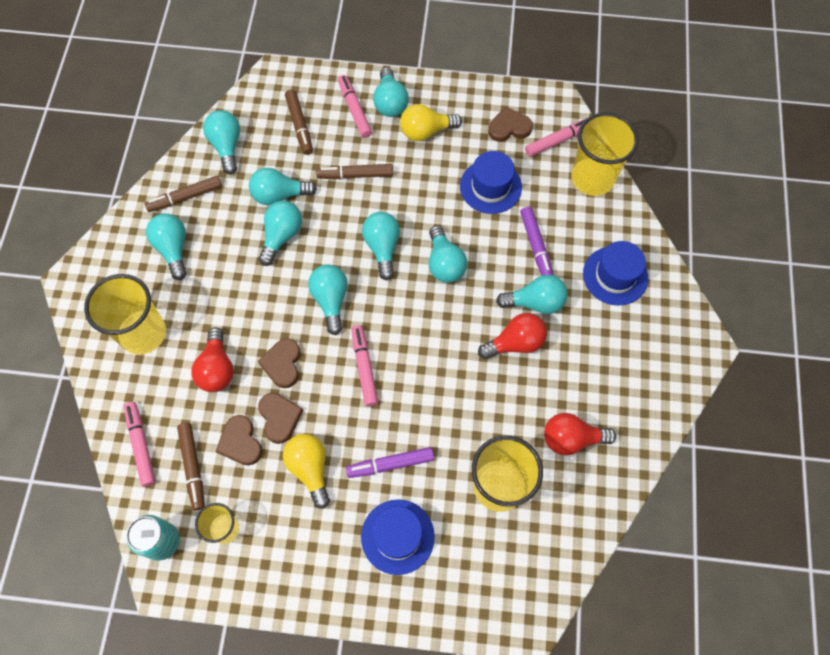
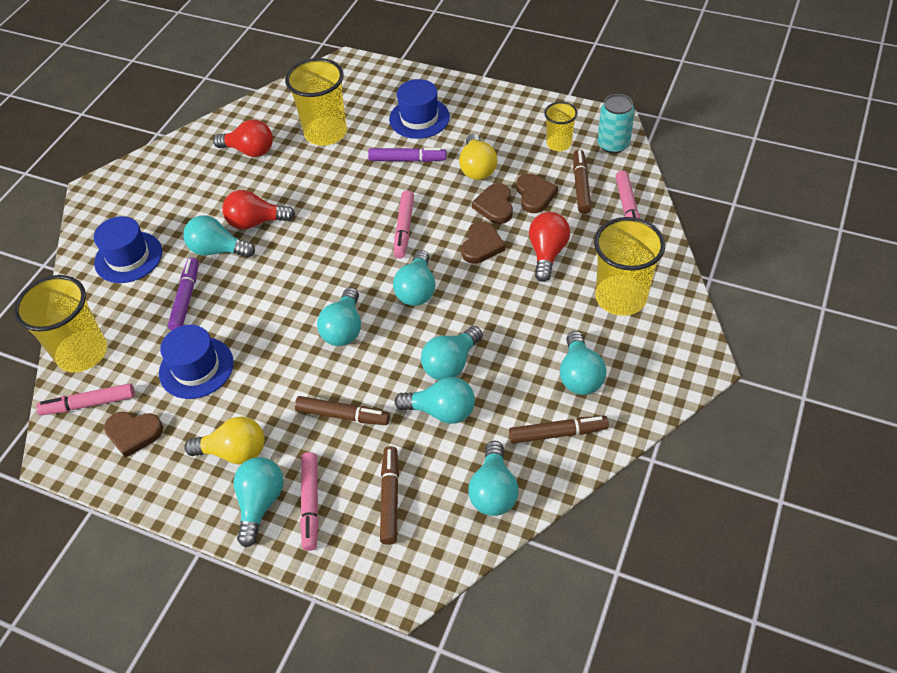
camera: 160 degrees left, 15 degrees down
(444, 263) = (287, 300): turquoise light bulb -> none

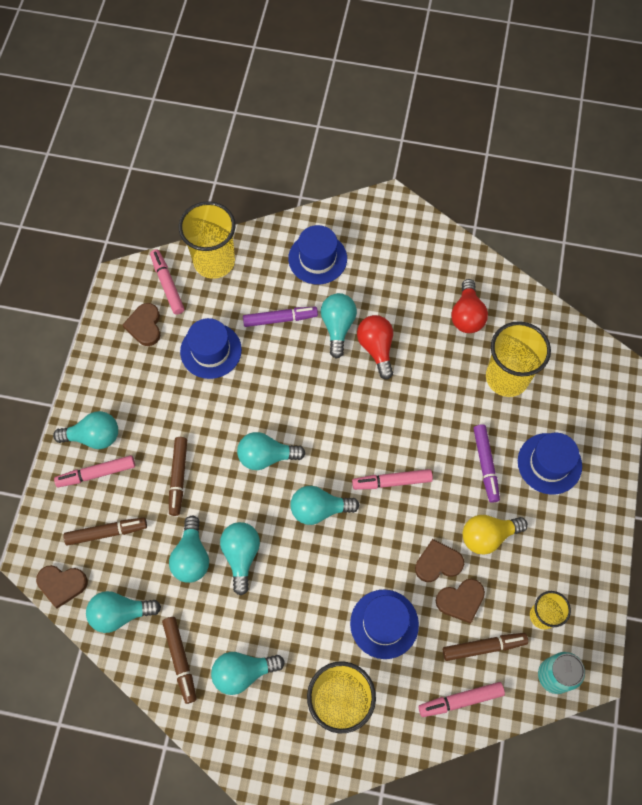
camera: 75 degrees right, 15 degrees up
(234, 452) = (136, 404): yellow light bulb -> none
(451, 363) = (241, 555): turquoise light bulb -> turquoise light bulb turned 60 degrees clockwise
(481, 245) = (383, 558): brown heart -> brown heart (62, 584)
(547, 253) = (384, 624): red light bulb -> blue hat

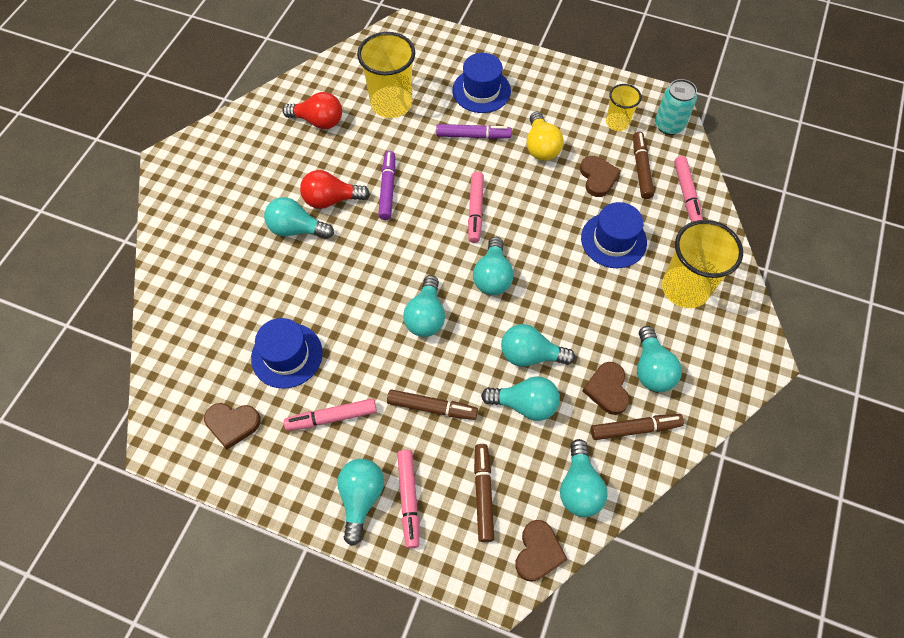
camera: 80 degrees left, 5 degrees down
(167, 284) = (185, 392): pink marker -> pink marker (332, 417)
(214, 261) = (173, 337): yellow cup -> none
(280, 319) = (270, 281): purple marker -> purple marker (388, 189)
(317, 258) = (209, 235): blue hat -> none
(438, 563) = (561, 188): brown heart -> brown heart (607, 389)

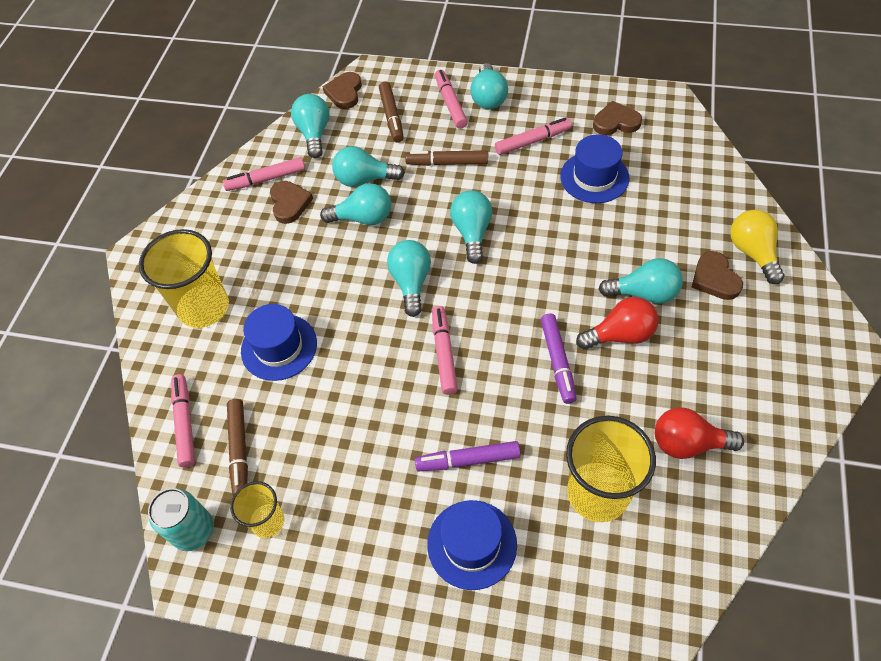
camera: 175 degrees right, 5 degrees down
(541, 147) = (373, 459): yellow light bulb -> yellow light bulb (752, 253)
(598, 178) = (296, 426): brown heart -> brown heart (714, 278)
(635, 429) = (266, 179): brown marker -> pink marker
(651, 369) = (247, 227): turquoise light bulb -> none

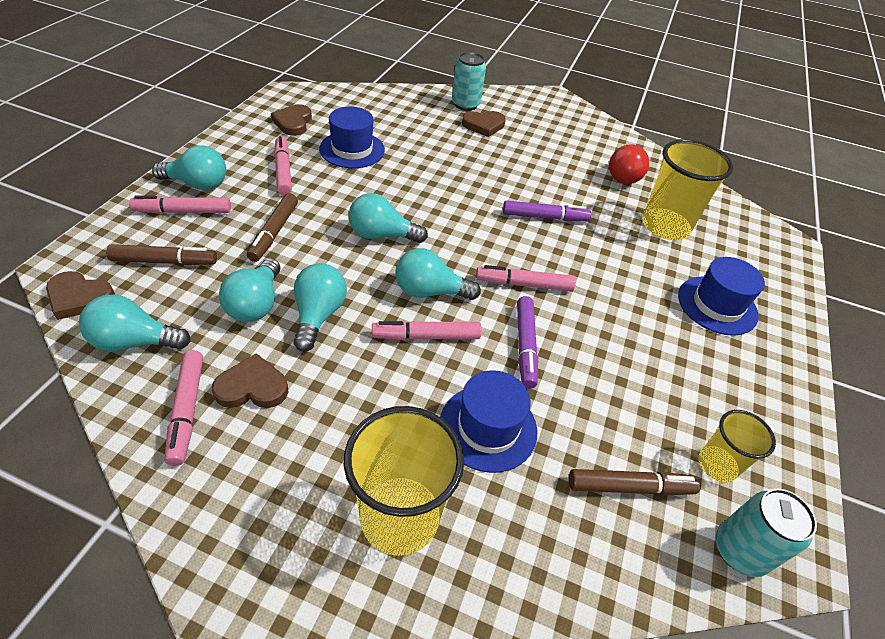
camera: 90 degrees left, 10 degrees down
(185, 423) = (590, 555): pink marker -> pink marker (426, 336)
(468, 460) = (639, 291): purple marker -> purple marker (525, 346)
(620, 335) = (525, 180): red light bulb -> none
(644, 293) = (487, 158): turquoise light bulb -> none
(752, 253) = (465, 105): yellow light bulb -> turquoise can

